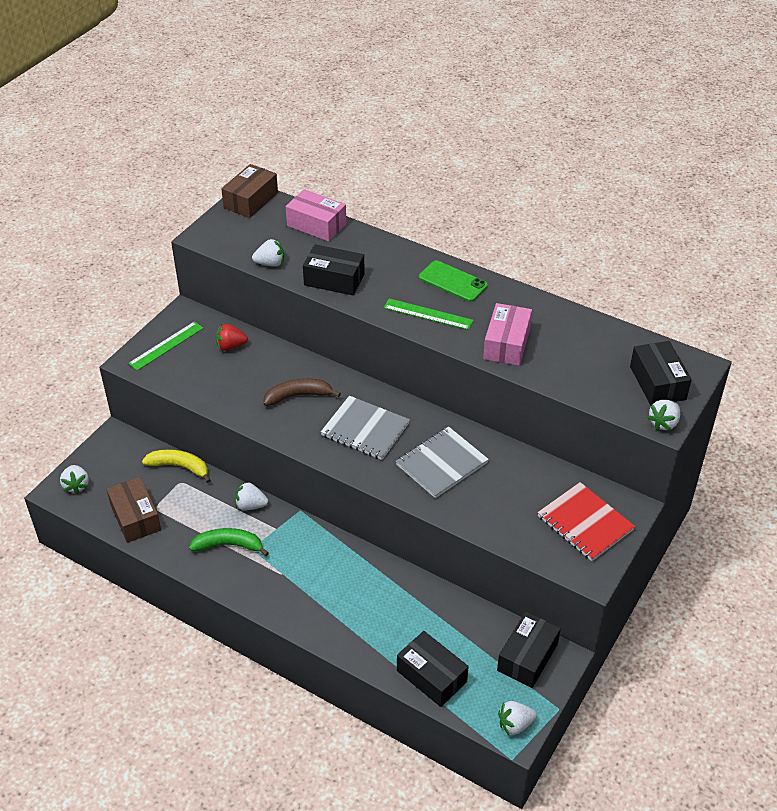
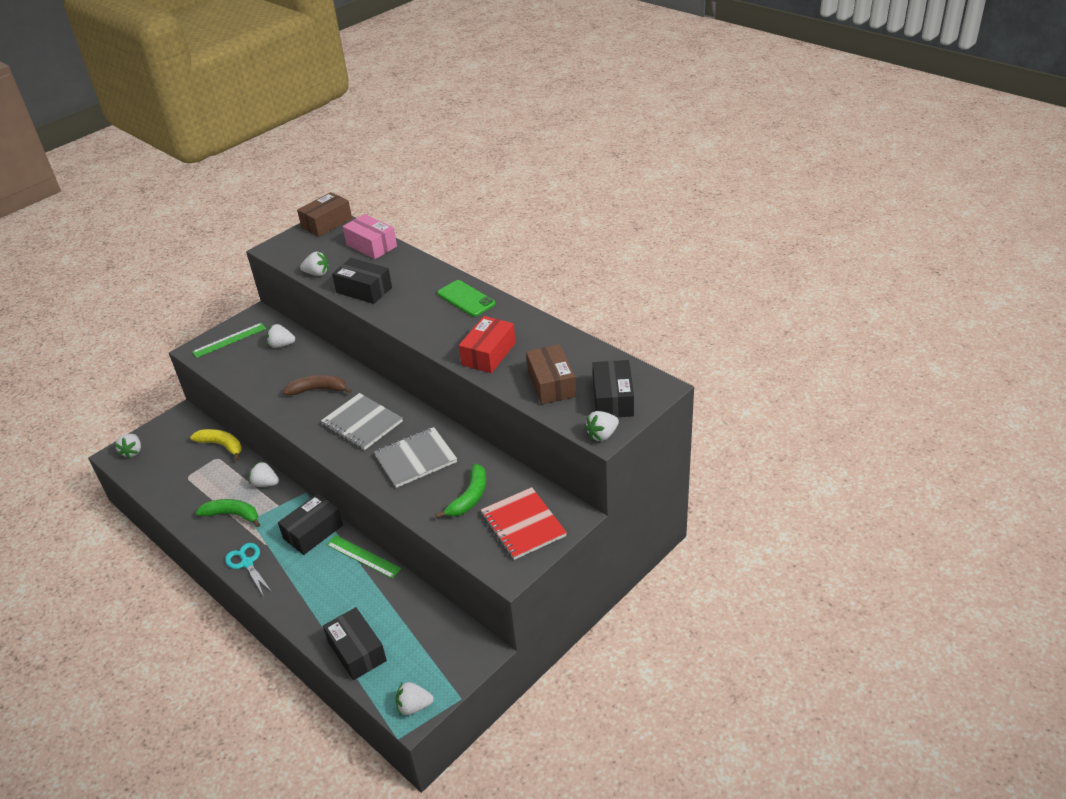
camera: 15 degrees right, 5 degrees down
(135, 517) = (167, 483): brown box -> brown box (551, 384)
(231, 346) = (281, 345): red strawberry -> white strawberry
(270, 597) = (247, 563): none -> turquoise scissors
(428, 314) = (431, 324): green ruler -> green ruler (363, 556)
(506, 344) = (488, 354): pink box -> red box
(517, 500) = (469, 497): none -> green banana
(527, 657) = (451, 646): black box -> black box (313, 532)

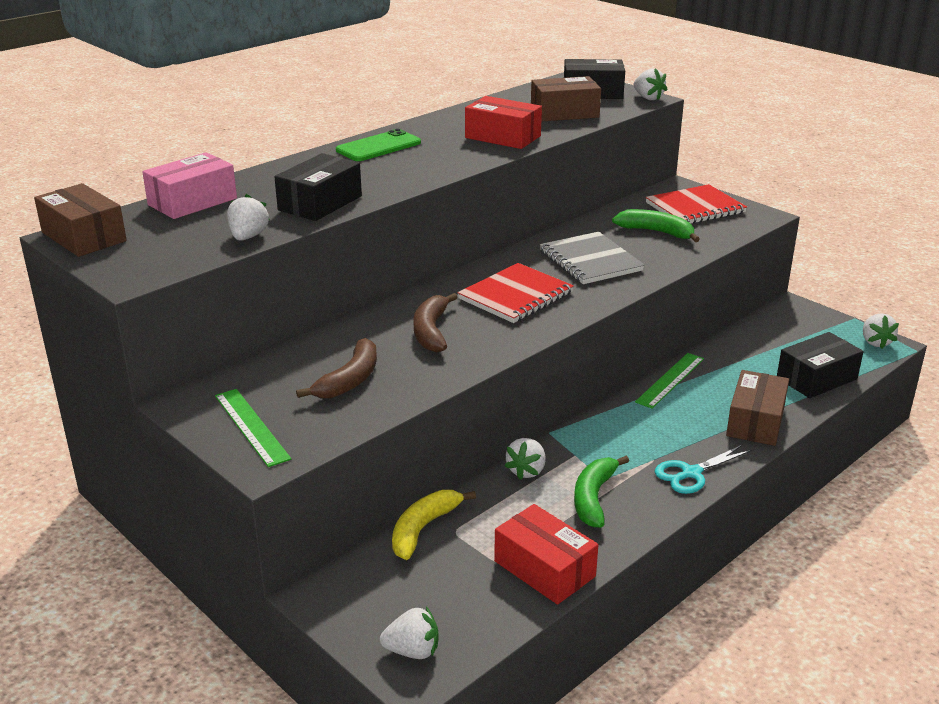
camera: 90 degrees left, 10 degrees down
(176, 495) = (544, 569): none -> red box
(267, 365) = (349, 380): none -> brown banana
(281, 345) = (296, 370): white strawberry -> none
(301, 604) = (755, 421): none -> brown box
(313, 532) = (628, 420): black box -> none
(362, 423) = (515, 296): grey notebook -> red notebook

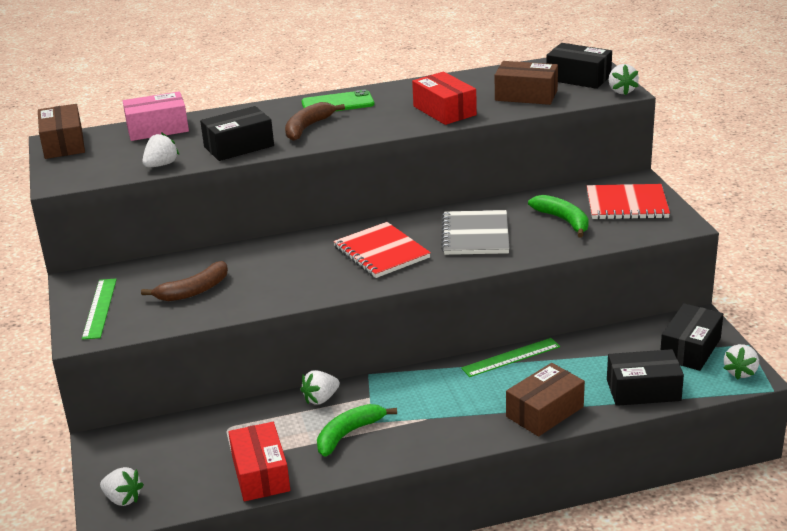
camera: 30 degrees right, 0 degrees up
(423, 529) = (208, 419): yellow banana -> none
(431, 331) = (288, 267): brown banana -> brown banana (308, 127)
(515, 296) = (381, 252): red notebook -> red notebook turned 75 degrees clockwise
(691, 473) = (443, 438): turquoise scissors -> none
(814, 333) = (690, 349): none -> black box

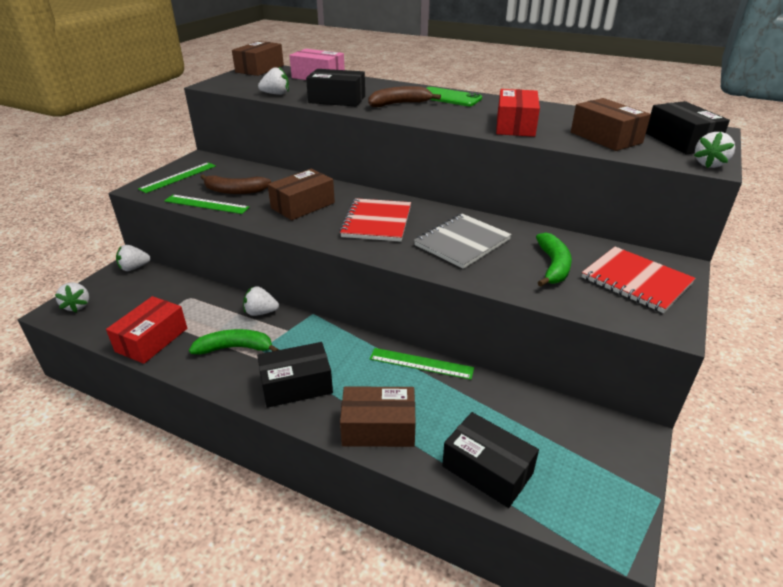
camera: 40 degrees right, 5 degrees up
(192, 315) = (206, 204): none -> green ruler
(289, 271) = (303, 205): none -> brown box
(690, 349) = (588, 460): black box -> black box (296, 385)
(740, 372) = (612, 524): white strawberry -> white strawberry (134, 268)

